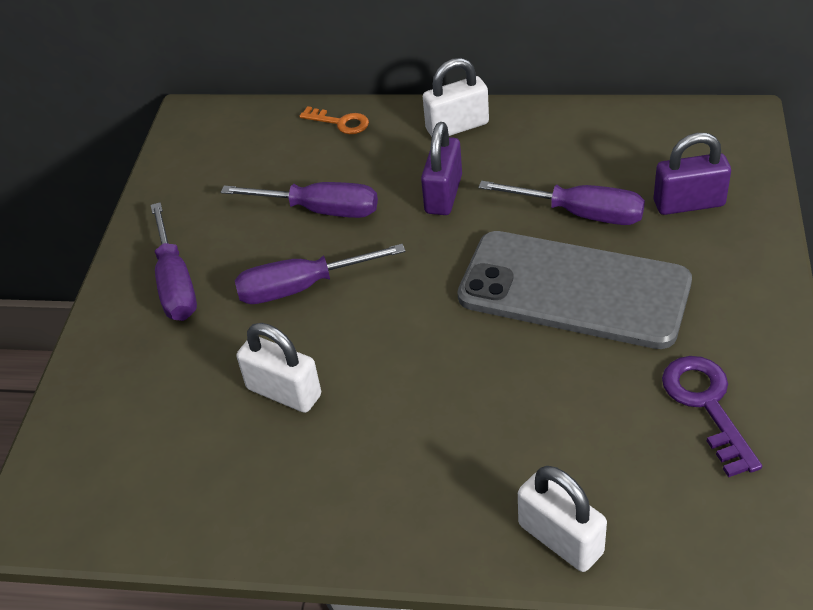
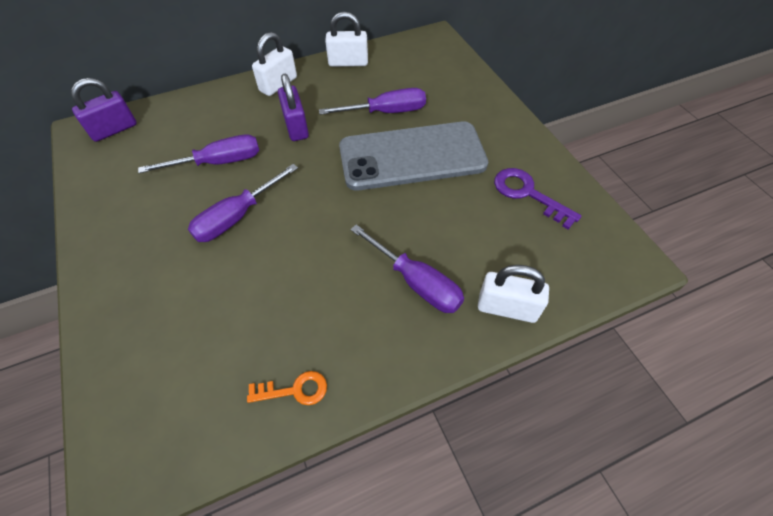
camera: 35 degrees left, 10 degrees up
(175, 284) = (138, 249): purple screwdriver -> purple screwdriver (417, 283)
(284, 392) = (269, 292): white padlock -> white padlock (348, 62)
(340, 122) = (198, 103): orange key -> orange key (294, 390)
(689, 203) = (441, 88): purple padlock -> purple padlock (114, 129)

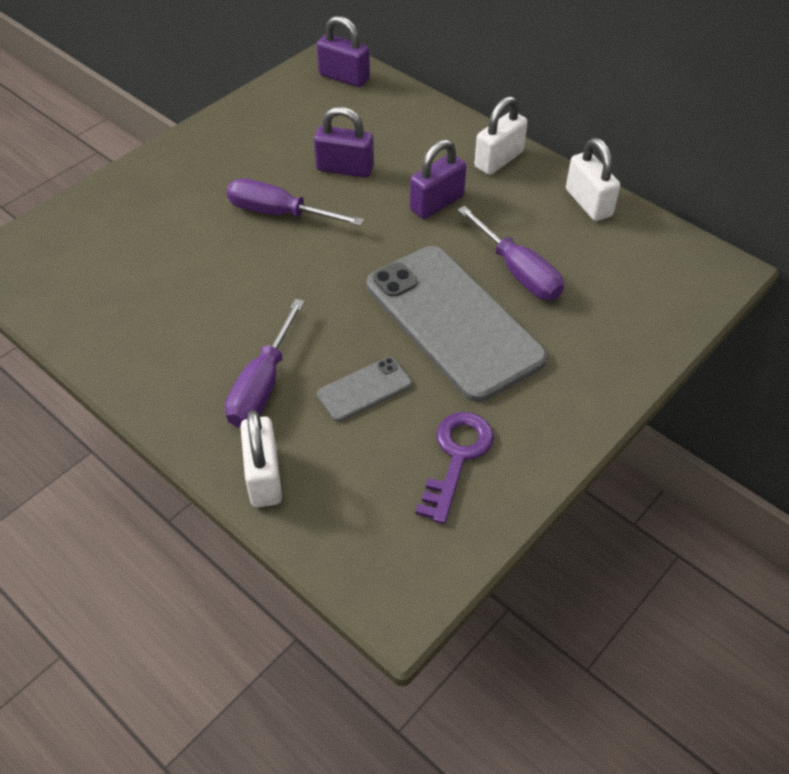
camera: 65 degrees right, 5 degrees down
(219, 162) = (345, 169): purple screwdriver -> purple padlock
(278, 84) = (498, 160): white padlock -> white padlock turned 60 degrees counterclockwise
(294, 390) = (104, 334): orange key -> none
(449, 222) = (364, 389): none -> grey phone

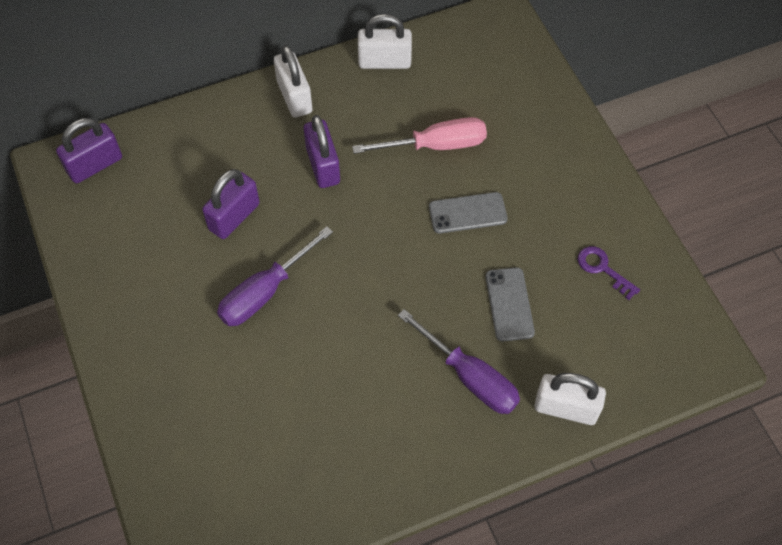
camera: 65 degrees left, 10 degrees up
(453, 321) = (467, 213): grey phone -> grey phone, size x0.44
(456, 458) = (603, 269): purple key -> purple key, size x0.66
(518, 272) = (437, 145): purple screwdriver -> pink screwdriver

